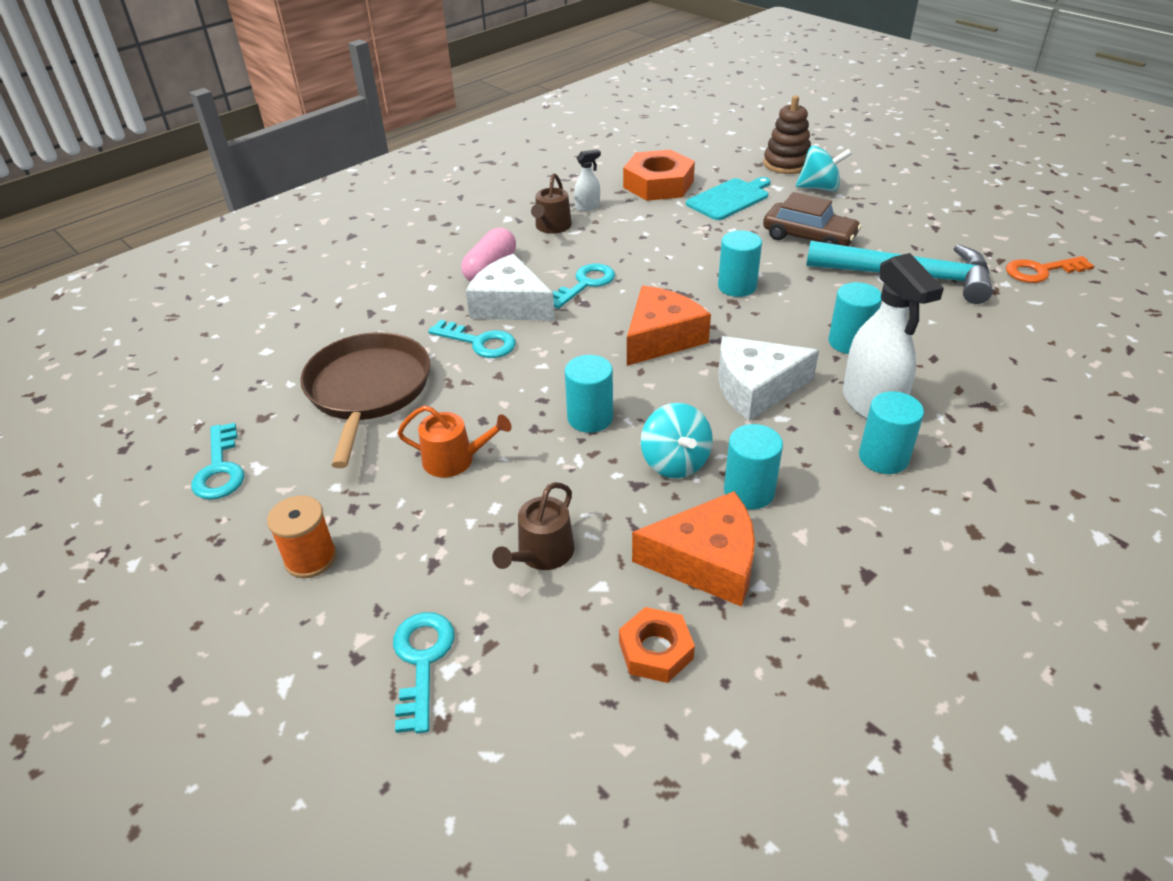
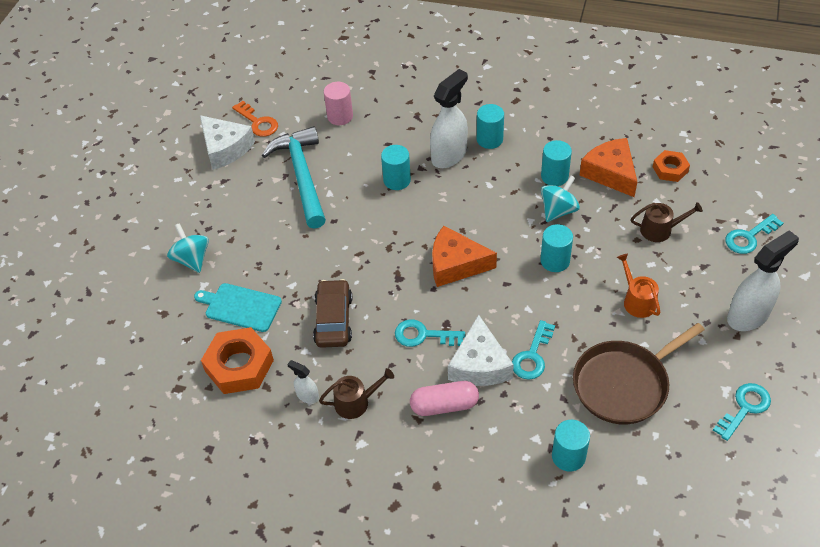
camera: 120 degrees left, 10 degrees up
(310, 558) = (748, 315): orange spool -> white spray bottle
(479, 342) = (532, 356): turquoise key -> turquoise key turned 150 degrees counterclockwise
(737, 286) = (370, 252): turquoise cylinder -> turquoise cylinder (568, 456)
(756, 388) = (472, 203): white cheese -> white cheese (225, 148)
(786, 164) = (155, 295): brown stacking toy -> none
(809, 237) = (278, 239): brown car -> brown car (333, 320)
(1021, 336) = (340, 116): none -> pink cylinder

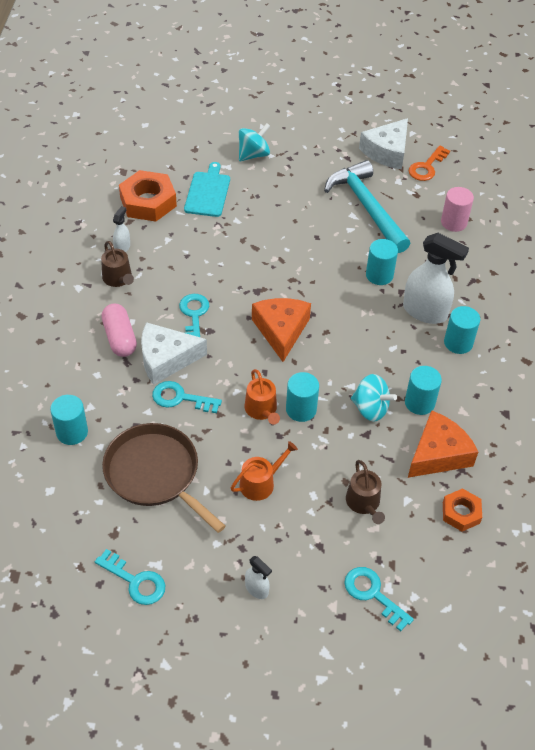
camera: 75 degrees right, 0 degrees up
(302, 176) = (366, 207): turquoise hammer -> turquoise hammer turned 90 degrees counterclockwise
(333, 320) = (202, 252): brown car -> none
(553, 291) = (262, 410): none -> orange watering can
(748, 315) = (257, 589): white spray bottle -> white spray bottle, size x0.48

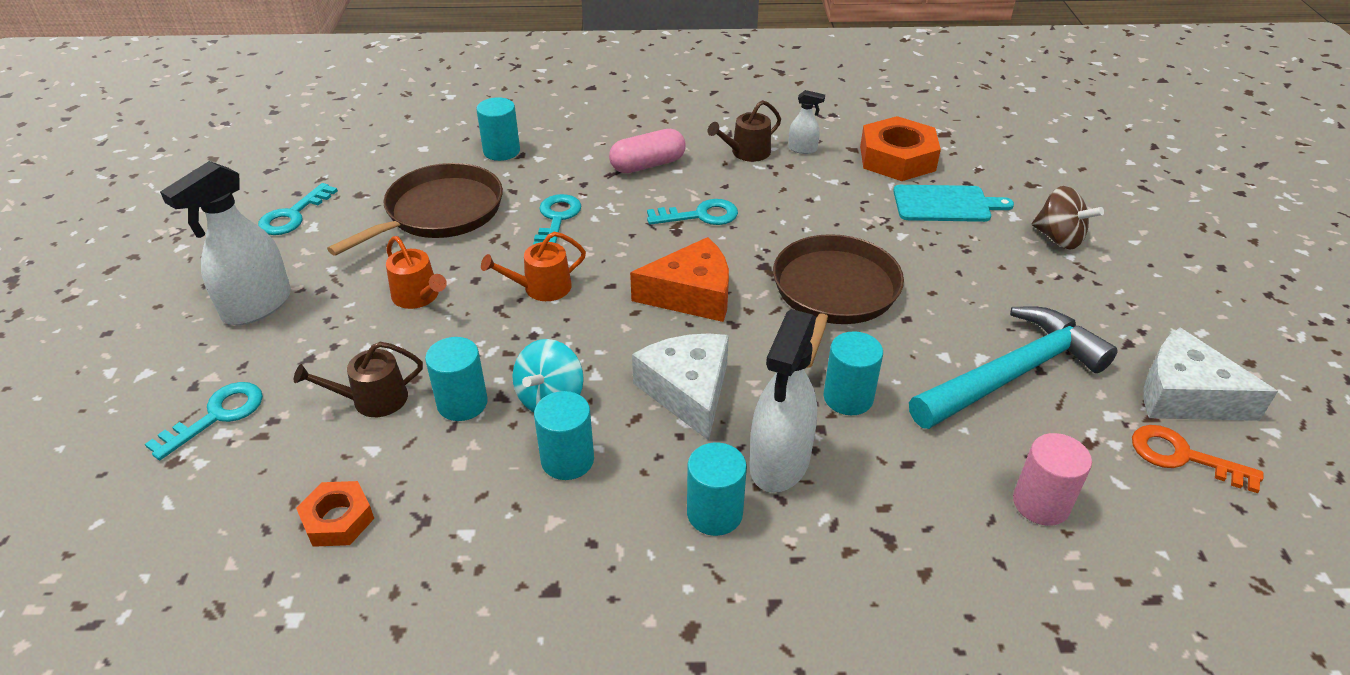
camera: 85 degrees right, 10 degrees down
(166, 359) = (620, 202): white cheese -> white cheese (688, 391)
(253, 154) = (1058, 238): turquoise spinning top -> brown spinning top
(257, 589) = (257, 306): white spray bottle -> white spray bottle, size x2.09
(290, 263) = (833, 293): none -> brown pan
(301, 409) = (545, 324): turquoise cylinder -> turquoise cylinder (462, 403)
(438, 454) = (459, 487): orange cheese -> none

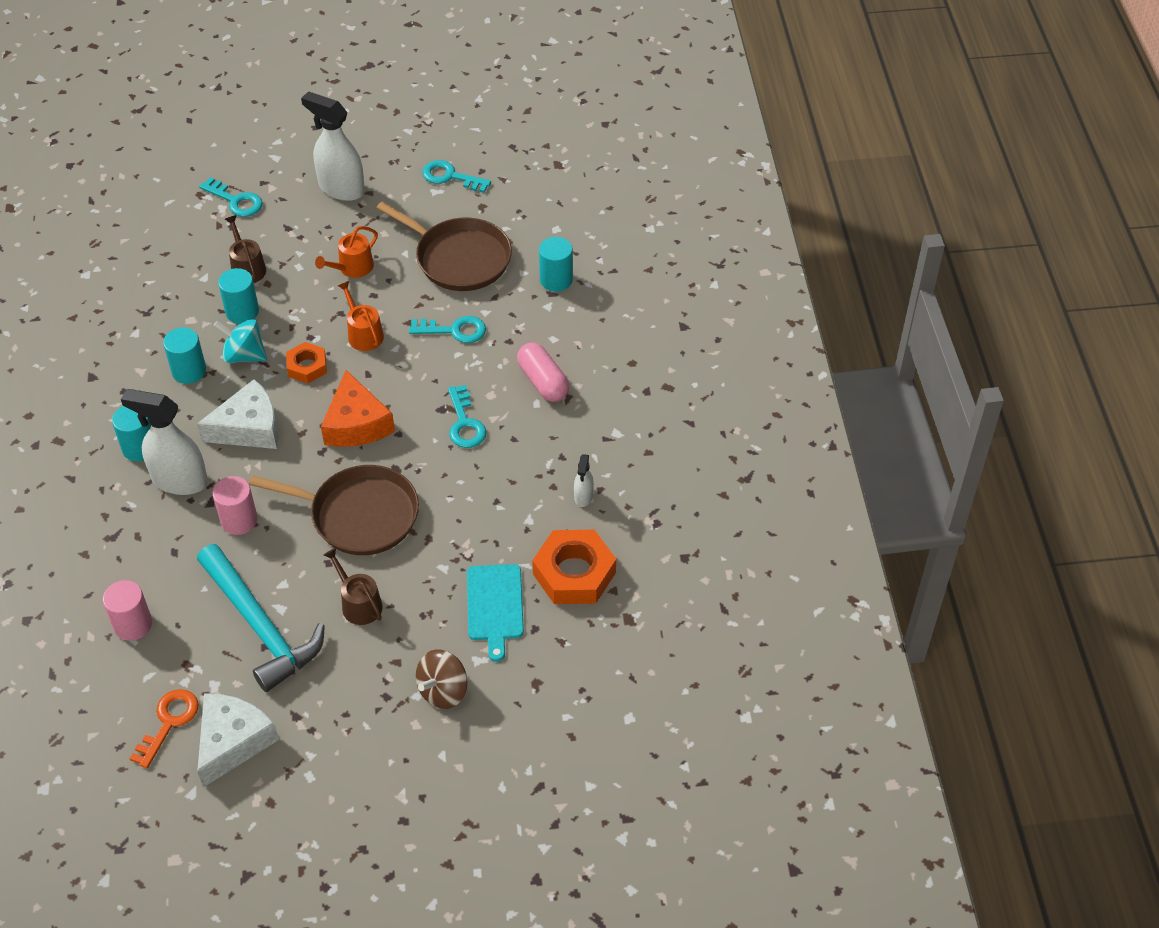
camera: 85 degrees right, 10 degrees up
(338, 519) = (150, 275): orange nut -> orange nut (307, 366)
(746, 152) = (572, 453): brown watering can -> brown watering can (358, 603)
(848, 398) = (239, 520): turquoise cylinder -> pink cylinder

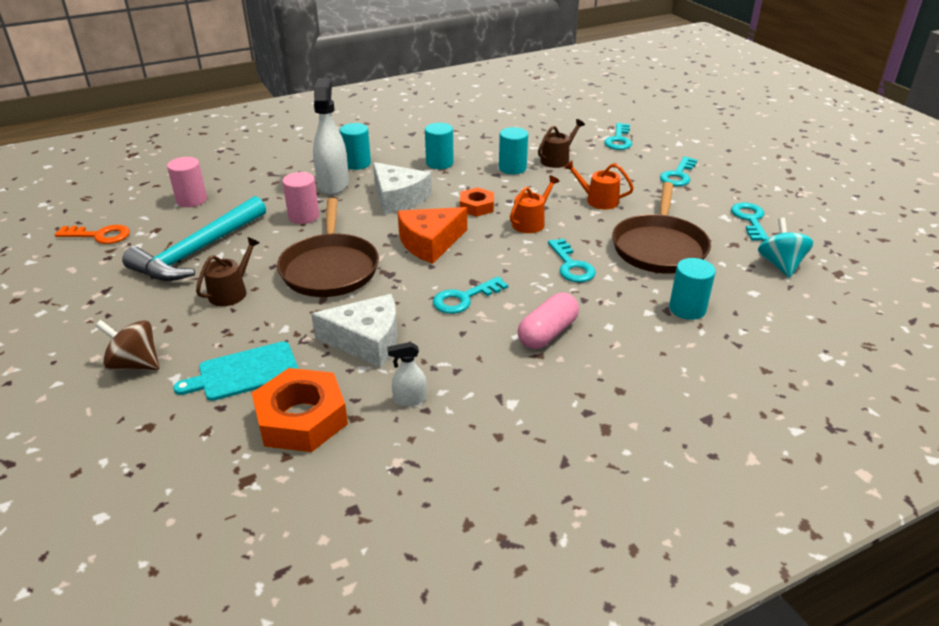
camera: 70 degrees right, 15 degrees down
(233, 742) = (79, 267): white cheese -> white cheese (366, 341)
(244, 355) = (469, 179): turquoise spinning top -> turquoise spinning top (780, 265)
(341, 188) = (678, 175): white spray bottle -> turquoise key

